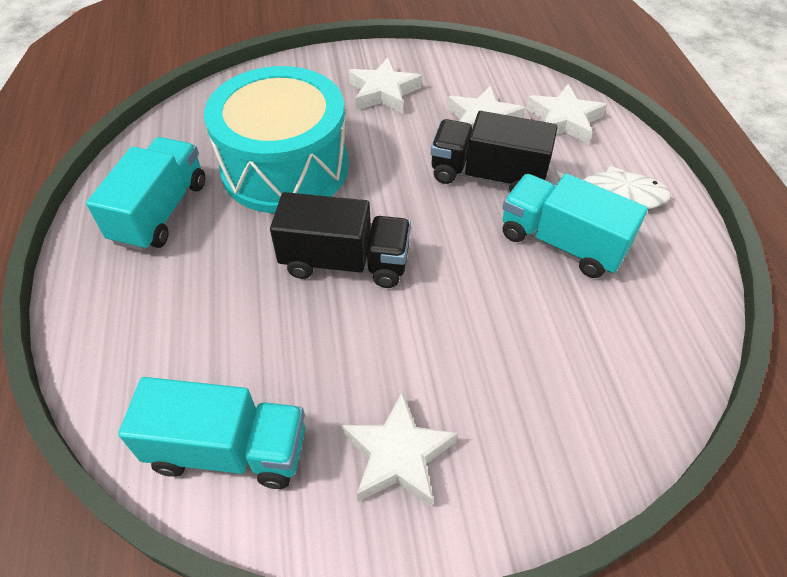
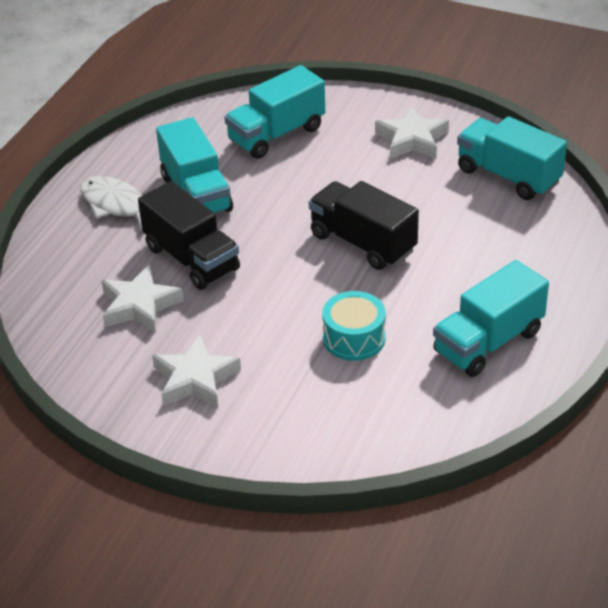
camera: 145 degrees left, 10 degrees down
(285, 167) = (354, 338): turquoise drum -> turquoise drum, size x0.47
(564, 120) = (70, 276): white star -> none
(570, 370) = (276, 134): none -> turquoise truck

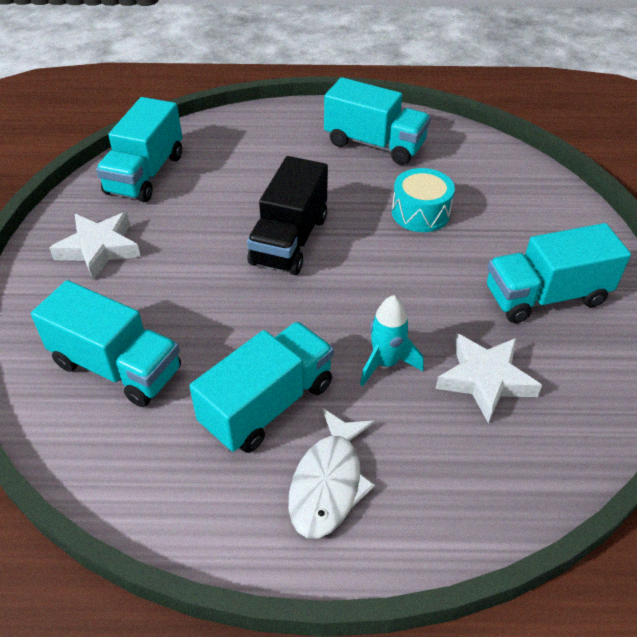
camera: 115 degrees left, 5 degrees up
(191, 259) = (386, 363): black truck -> turquoise rocket
(195, 379) = (545, 296): white star -> turquoise truck

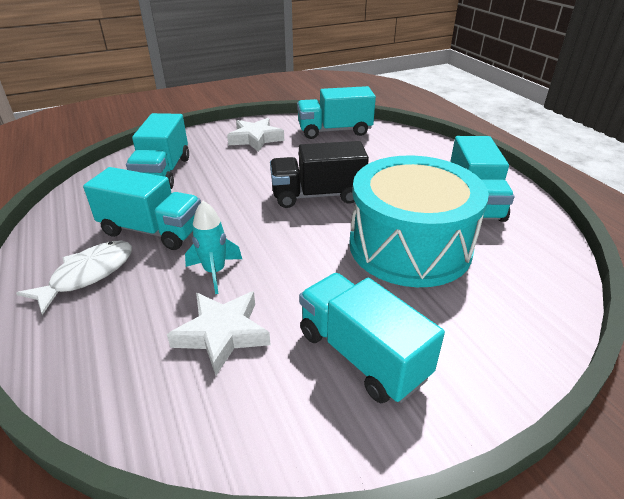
camera: 65 degrees right, 10 degrees down
(328, 483) = (88, 275): white fish -> white fish turned 135 degrees clockwise
(420, 213) = (409, 246): turquoise drum -> turquoise drum, size x2.13

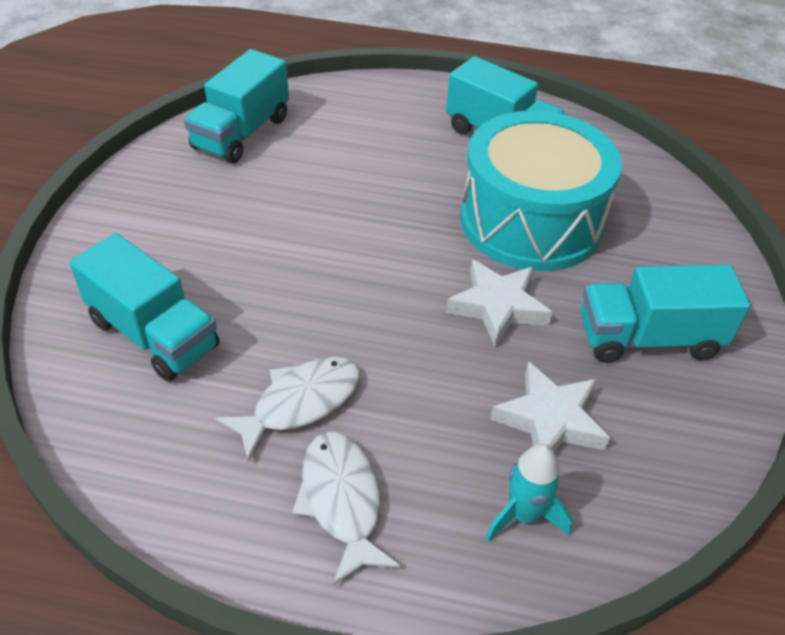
camera: 55 degrees left, 10 degrees up
(152, 231) = (300, 403): turquoise truck -> white fish
(215, 272) = (443, 381): turquoise rocket -> turquoise rocket (524, 515)
(255, 139) = (170, 206): white star -> white star (498, 307)
(317, 195) = (375, 228): black truck -> none

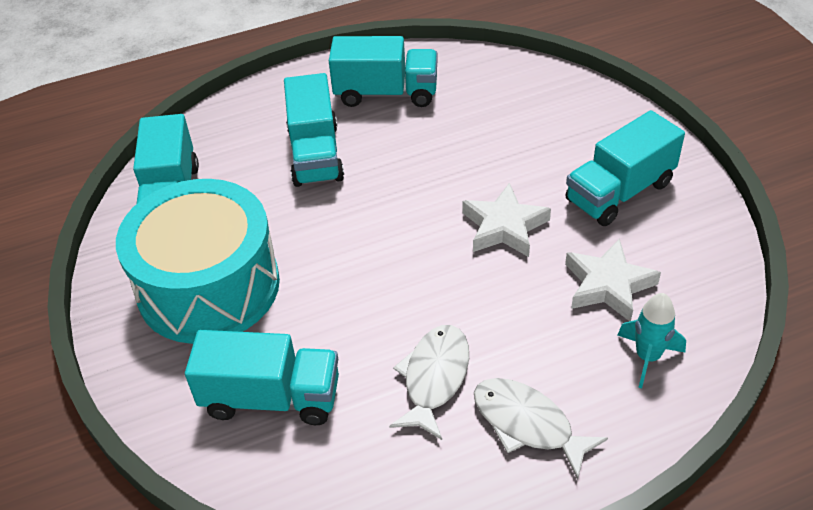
camera: 30 degrees left, 0 degrees up
(388, 157) = (315, 154): none -> turquoise truck
(531, 221) = (468, 149): turquoise drum -> turquoise drum (209, 286)

